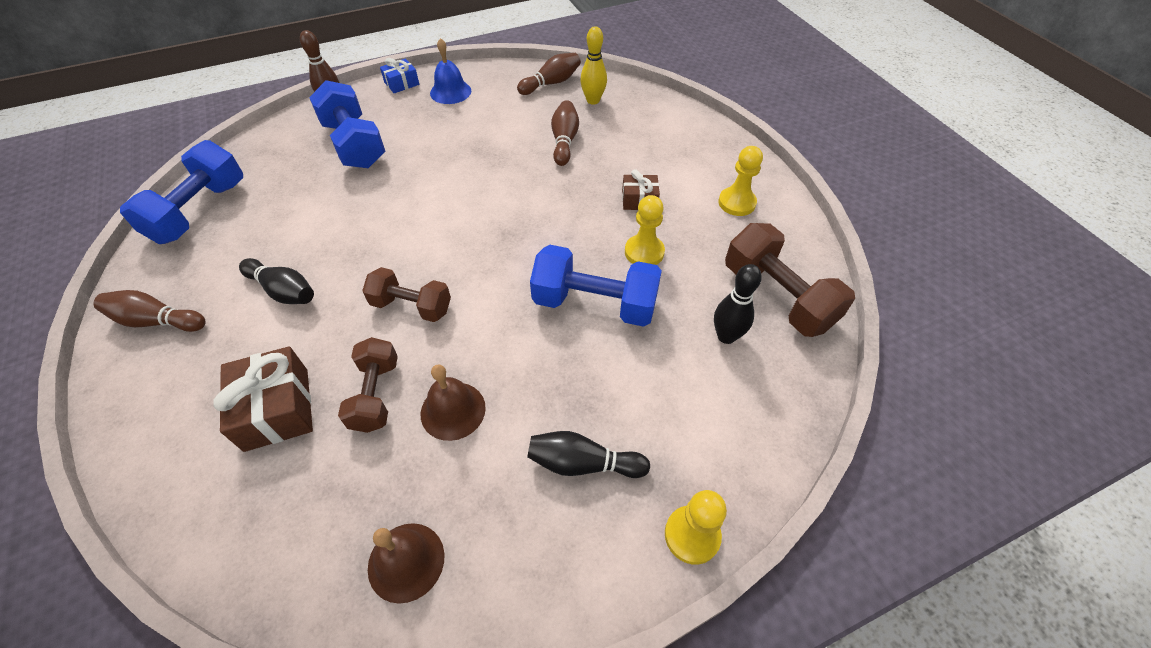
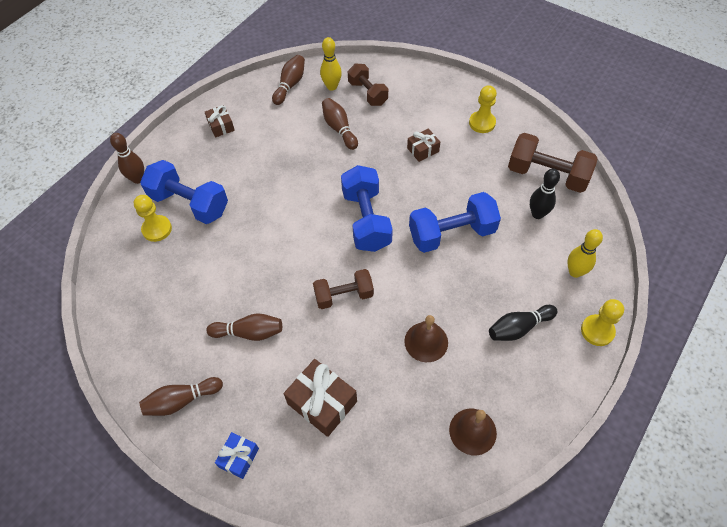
camera: 30 degrees left, 5 degrees up
(199, 211) = (124, 313): blue dumbbell -> blue dumbbell (366, 220)
(283, 291) = (249, 332): black bowling pin -> brown bowling pin
(376, 395) = (373, 359): brown dumbbell -> brown dumbbell (368, 93)
(401, 83) = (175, 136): blue gift -> blue gift (239, 458)
(450, 92) = (221, 126): blue bell -> brown gift
(644, 252) = (453, 185): yellow pawn -> yellow pawn (157, 229)
(722, 436) = (575, 272): none -> yellow bowling pin

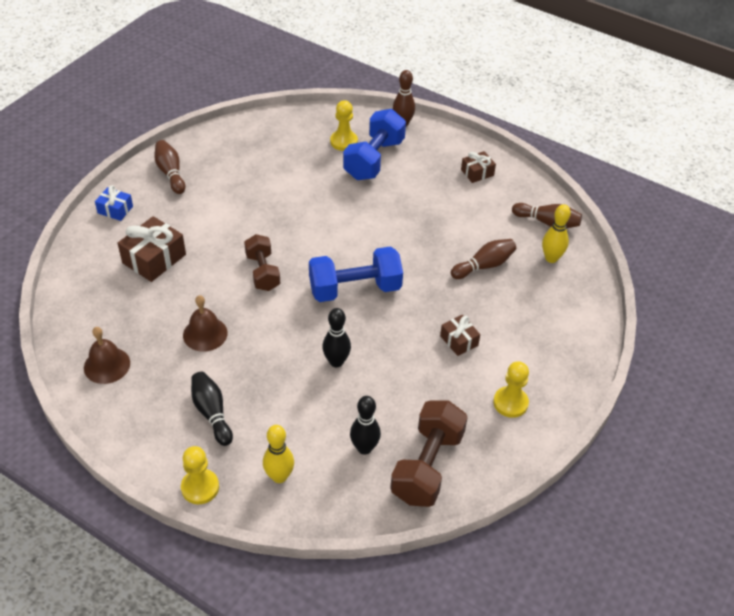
camera: 85 degrees right, 10 degrees down
(249, 332) = (229, 209): brown bowling pin -> none
(368, 93) = (546, 291): brown dumbbell -> none
(451, 233) = (336, 362): blue dumbbell -> black bowling pin

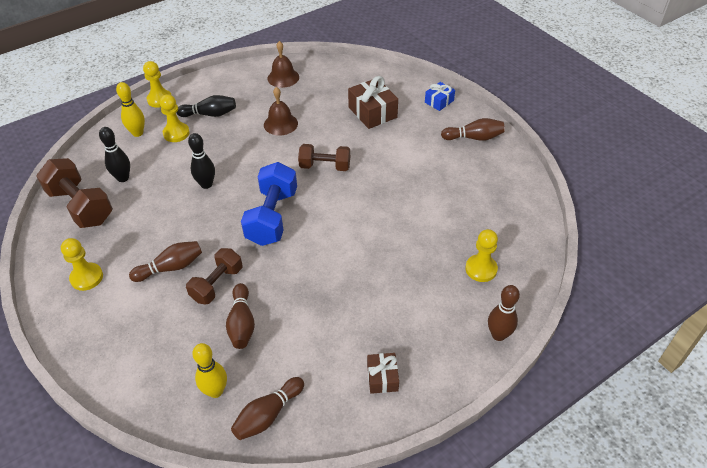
camera: 115 degrees right, 0 degrees up
(263, 432) = (176, 133): none -> yellow pawn
(374, 159) = (442, 286): blue dumbbell -> none
(456, 298) = (217, 284): none -> brown dumbbell
(459, 340) = (171, 267): brown gift -> brown bowling pin

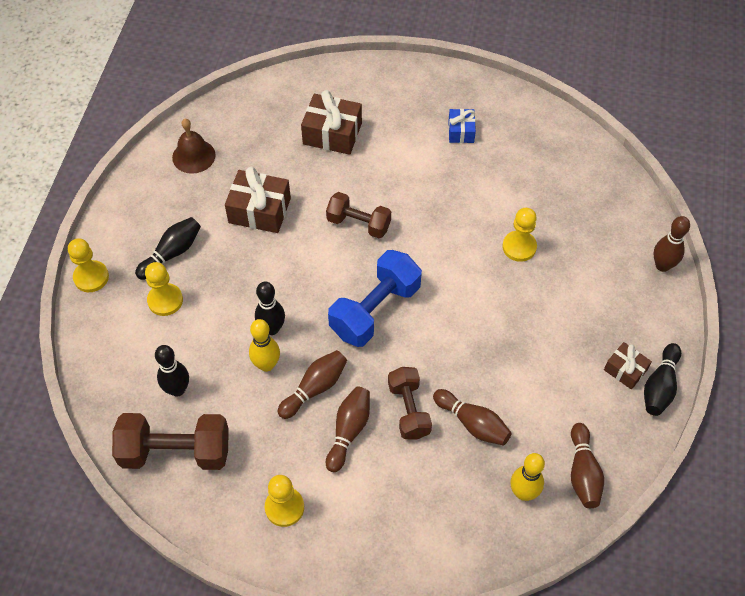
camera: 45 degrees left, 10 degrees up
(137, 133) = (122, 332): yellow bowling pin -> yellow bowling pin (266, 365)
(272, 217) = (375, 310): blue dumbbell -> blue dumbbell turned 75 degrees clockwise
(280, 124) = (259, 210): brown bell -> brown gift
(325, 166) = (358, 224): brown dumbbell -> brown dumbbell turned 60 degrees clockwise
(393, 409) = (659, 386): none -> black bowling pin
(439, 101) = (378, 78): blue gift -> blue gift (461, 131)
(474, 138) = (452, 96): brown bowling pin -> brown bowling pin (315, 388)
(481, 269) = (592, 220): yellow pawn -> yellow pawn (519, 247)

